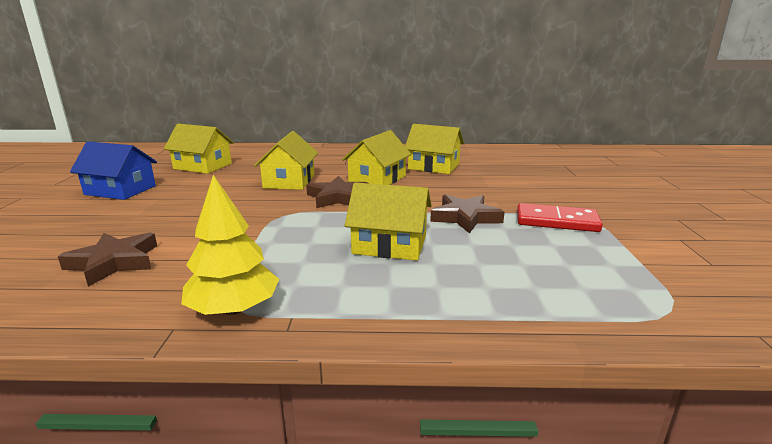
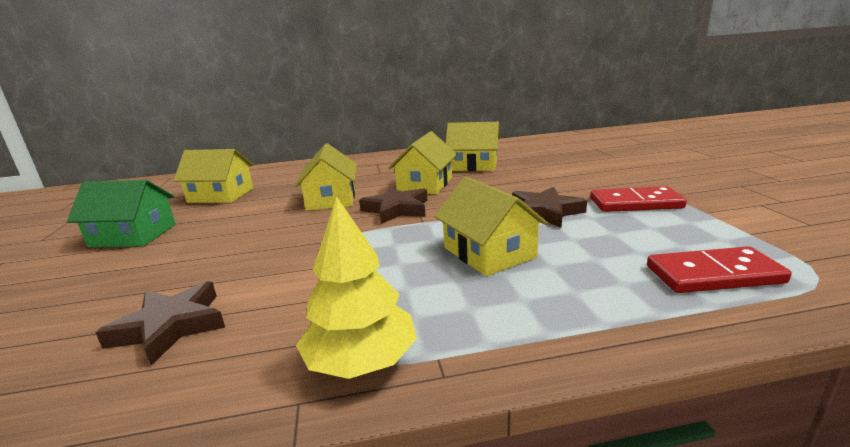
camera: 10 degrees left, 0 degrees up
(120, 190) = (133, 235): blue house -> green house
(390, 244) = (489, 252): yellow house -> yellow house turned 60 degrees clockwise
(573, 293) = (713, 274): none -> red domino

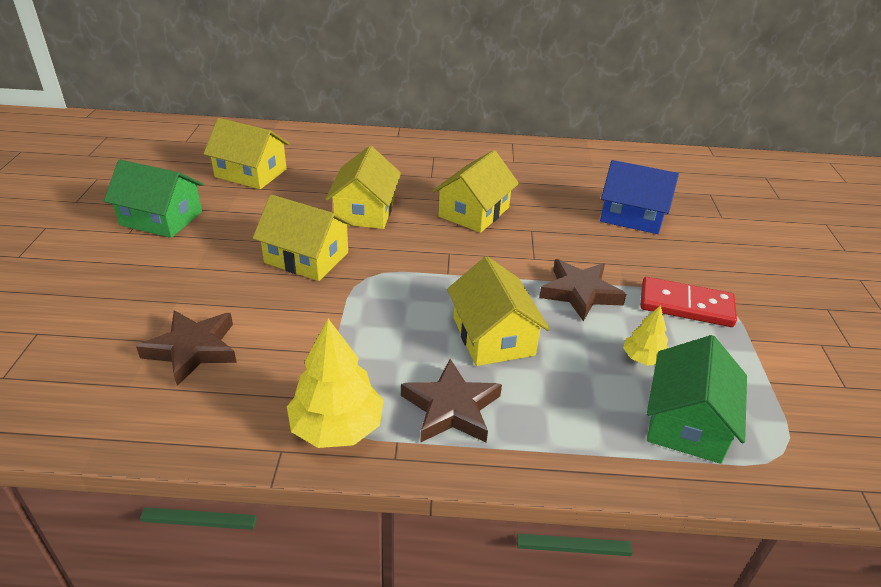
camera: 10 degrees right, 15 degrees up
(396, 209) = (428, 247): brown star -> brown star (451, 408)
(473, 165) = (544, 189): yellow house -> yellow house (306, 257)
(550, 166) = (632, 216): none -> blue house
(633, 240) = (643, 358): none -> yellow tree
(713, 274) = (687, 422): red domino -> green house

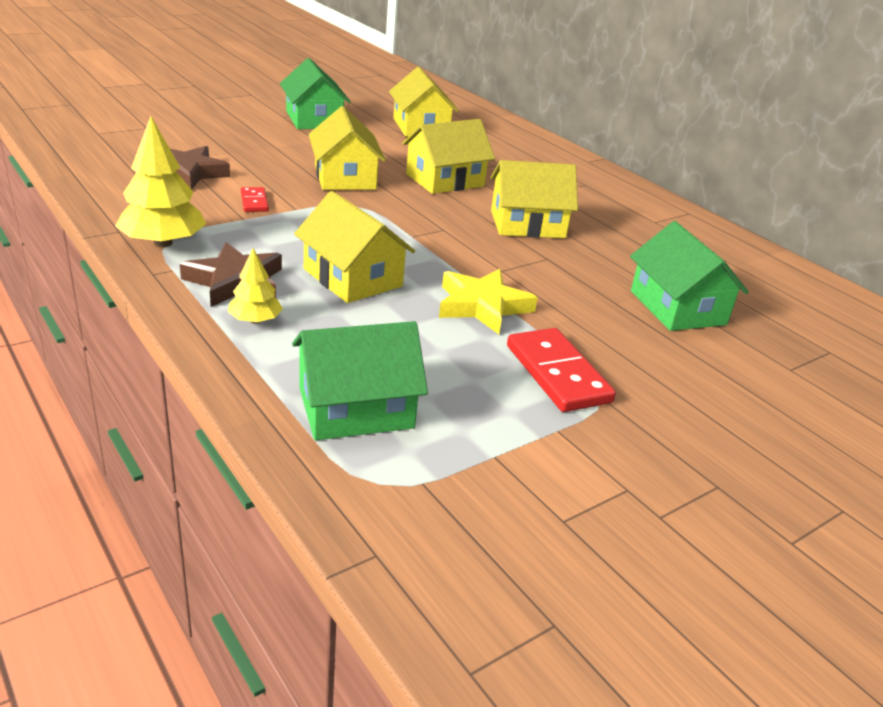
camera: 50 degrees right, 5 degrees down
(304, 332) = (254, 202): none -> red domino
(493, 336) = (352, 277): yellow house -> yellow house turned 75 degrees counterclockwise
(580, 293) = (482, 306): brown star -> yellow star
(632, 216) = (677, 307): blue house -> green house
(643, 358) = (425, 363): yellow tree -> yellow tree (255, 320)

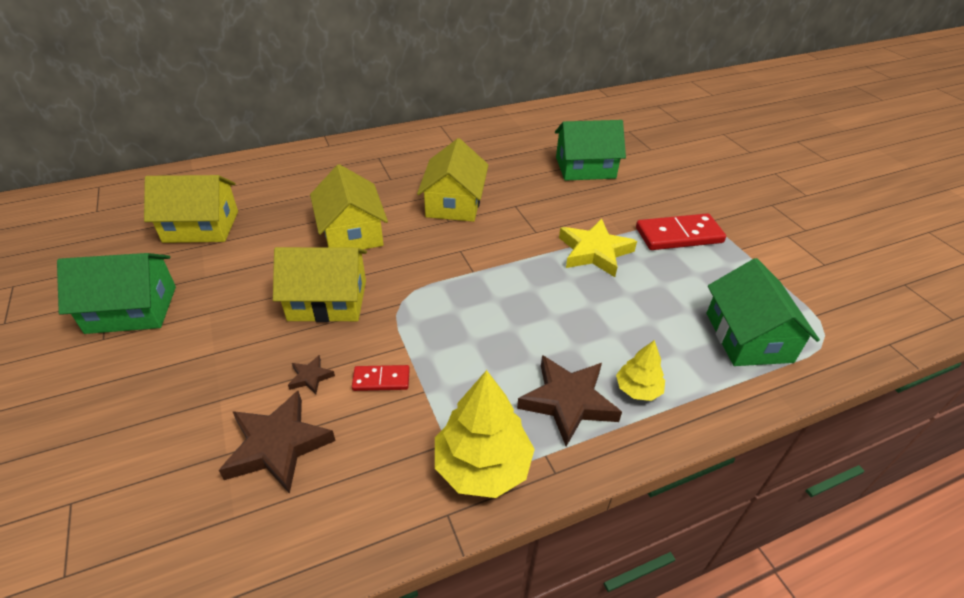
camera: 75 degrees left, 10 degrees up
(254, 178) = (311, 377): none -> brown star
(352, 277) = (554, 318): yellow house -> none

